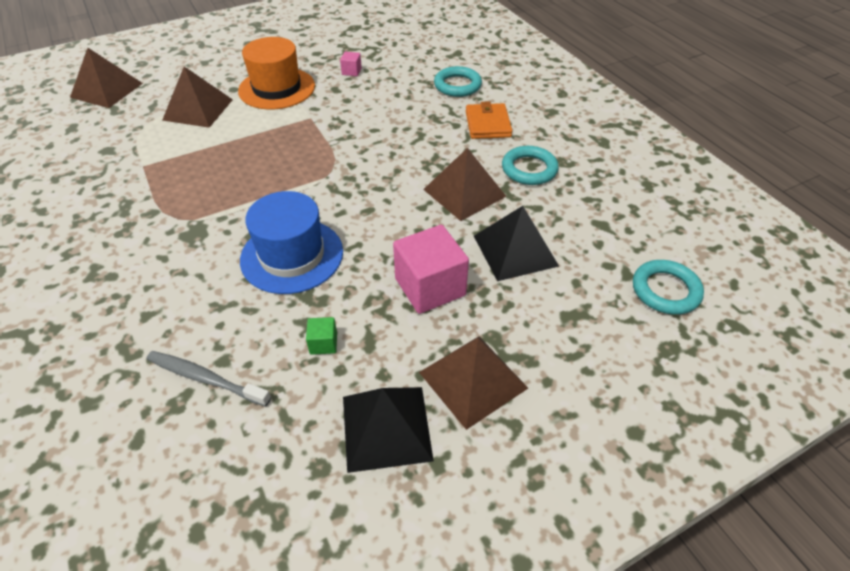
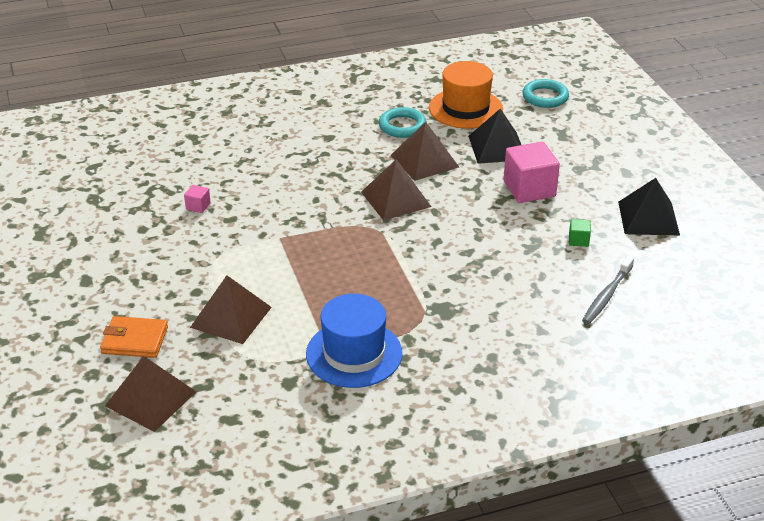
camera: 80 degrees left, 10 degrees down
(277, 88) = (210, 259): orange hat -> orange hat (465, 108)
(292, 255) = (484, 253): blue hat -> blue hat (354, 354)
(457, 85) = (257, 144): turquoise ring -> none
(473, 380) = (613, 181): brown pyramid -> brown pyramid (396, 199)
(487, 124) = (330, 136): orange wallet -> orange wallet (135, 340)

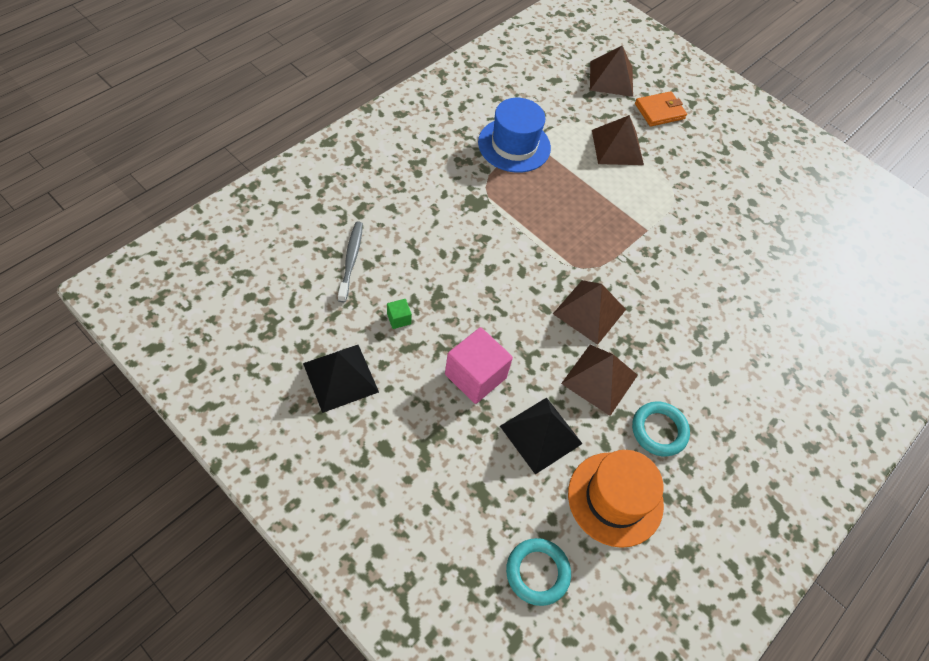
camera: 145 degrees right, 20 degrees up
(198, 206) = (738, 240): pink cube -> none

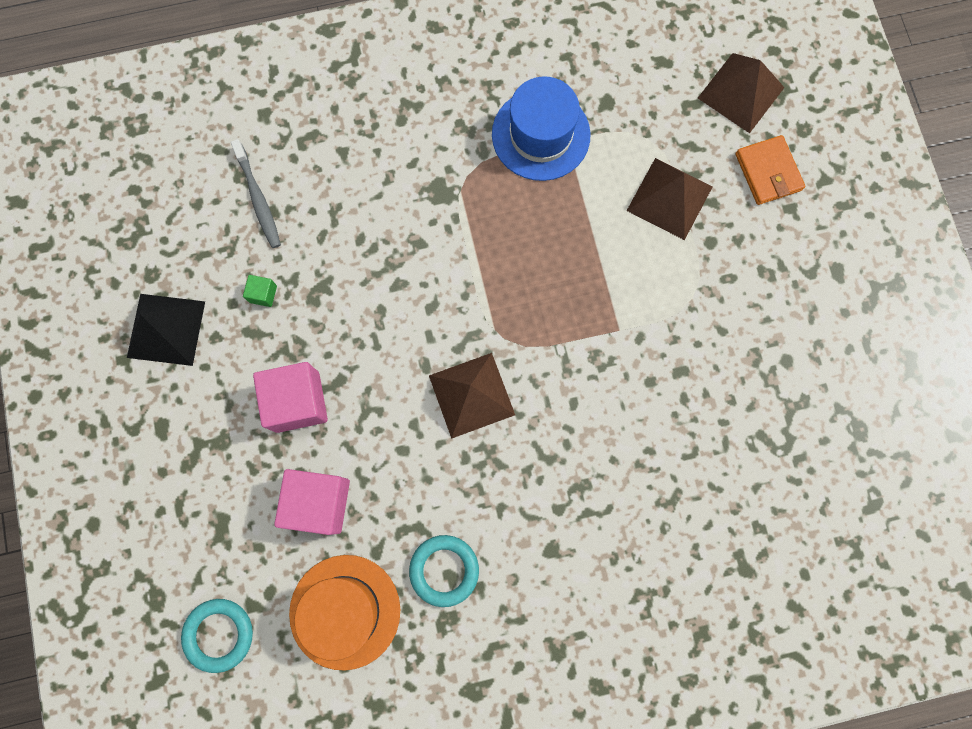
camera: 40 degrees right, 20 degrees up
(351, 260) = (258, 198): grey toothbrush -> grey toothbrush turned 120 degrees clockwise
(541, 435) = (319, 502): black pyramid -> pink cube
(599, 379) = (424, 478): brown pyramid -> none
(659, 111) = (768, 172): orange wallet -> orange wallet turned 60 degrees clockwise

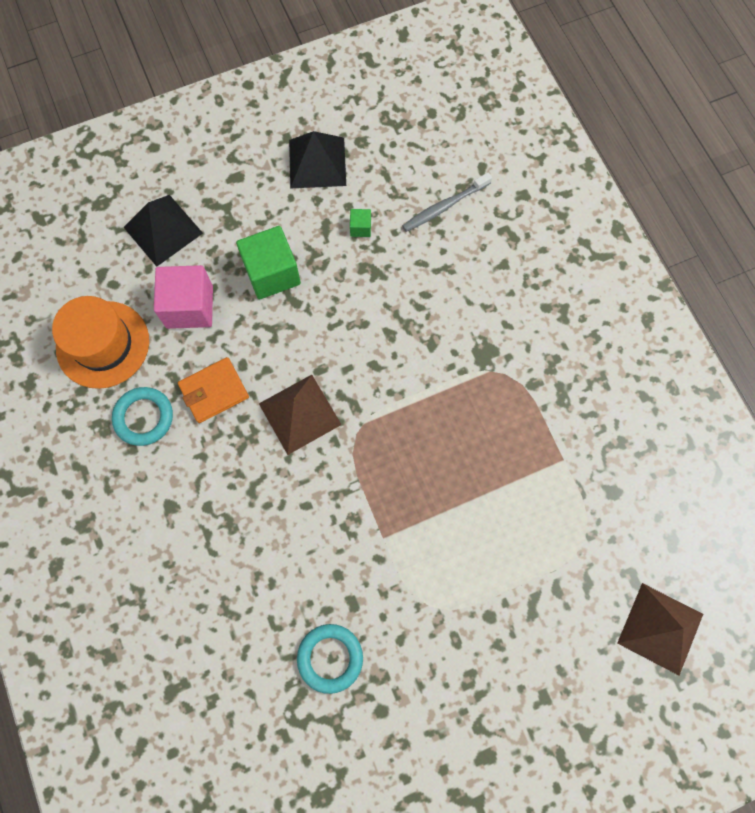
camera: 80 degrees right, 5 degrees down
(211, 524) = (163, 230): none -> black pyramid
(219, 634) = (77, 254): turquoise ring -> turquoise ring (330, 658)
(297, 402) = (272, 273): pink cube -> green cube
(541, 135) = (563, 434): blue hat -> none
(669, 198) = (526, 568): brown pyramid -> none
(768, 172) = (578, 668): orange wallet -> orange wallet (214, 391)

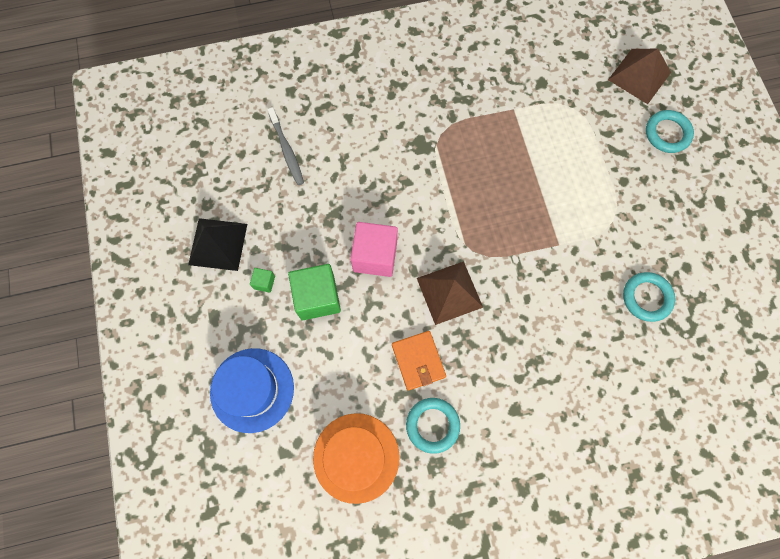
camera: 80 degrees left, 0 degrees up
(163, 230) = (252, 390): black pyramid -> blue hat
(189, 307) = (335, 373): pink cube -> pink cube (375, 256)
(360, 228) = (291, 218): green cube -> green cube (264, 282)
(576, 674) = (667, 133): none -> turquoise ring

